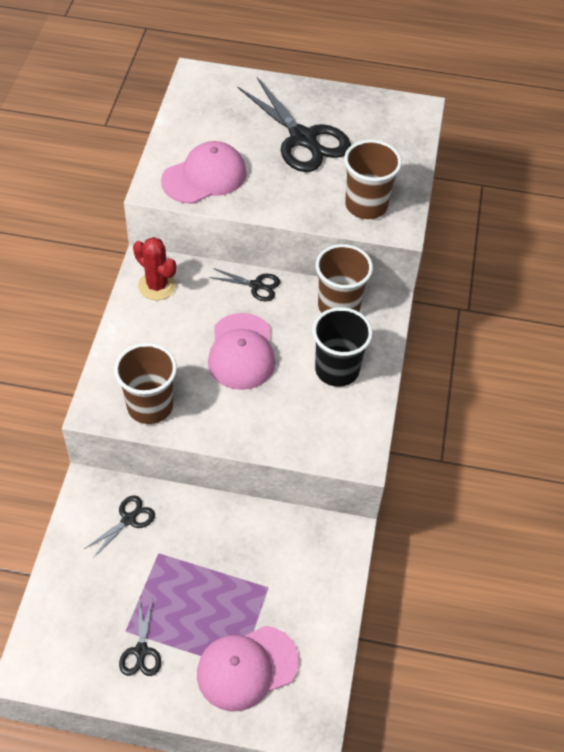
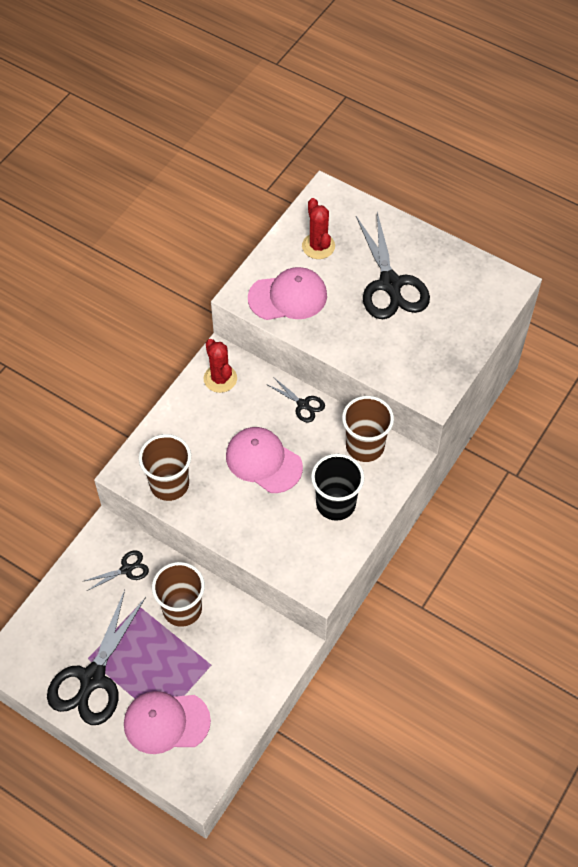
camera: 25 degrees right, 5 degrees up
(141, 651) = (92, 679): black scissors -> black scissors, size x2.10
(212, 123) = (318, 246): none -> red cactus
(241, 352) = (263, 461): pink cap -> pink cap turned 105 degrees clockwise
(366, 205) = (415, 366): brown cup -> brown cup (182, 609)

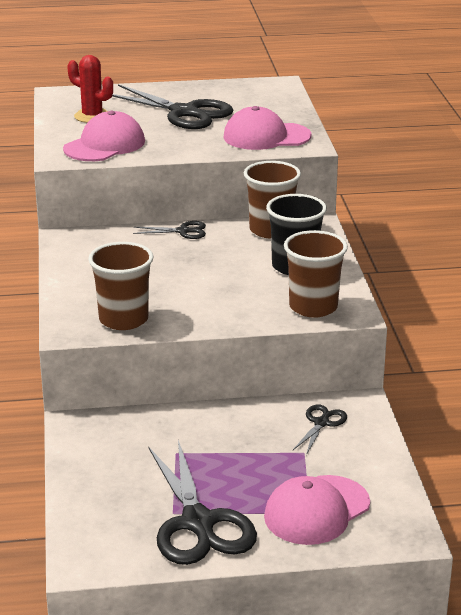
camera: 40 degrees left, 30 degrees down
(127, 569) = (131, 436): black scissors -> black scissors (321, 423)
(182, 609) = (224, 433): brown cup -> brown cup (313, 307)
(220, 378) = (84, 247): red cactus -> none
(263, 461) = (194, 272): pink cap -> pink cap (266, 136)

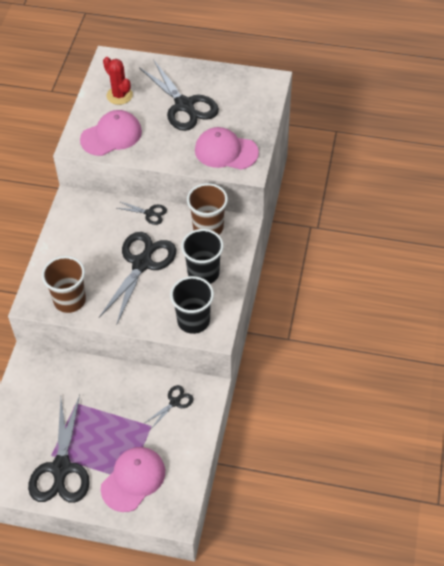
camera: 20 degrees right, 25 degrees up
(204, 272) = (142, 263): none -> black scissors
(313, 307) = (193, 320): brown cup -> black cup
(316, 510) = (133, 479): pink cap -> pink cap turned 150 degrees clockwise

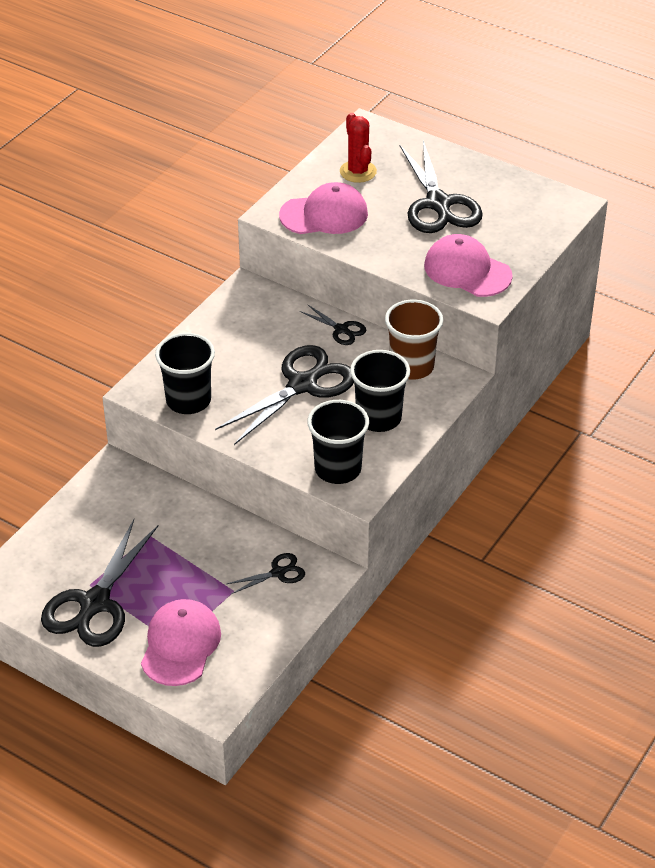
camera: 20 degrees right, 10 degrees down
(69, 300) = (188, 400): brown cup -> black cup
(133, 479) = (180, 645): pink cap -> pink cap turned 45 degrees counterclockwise

